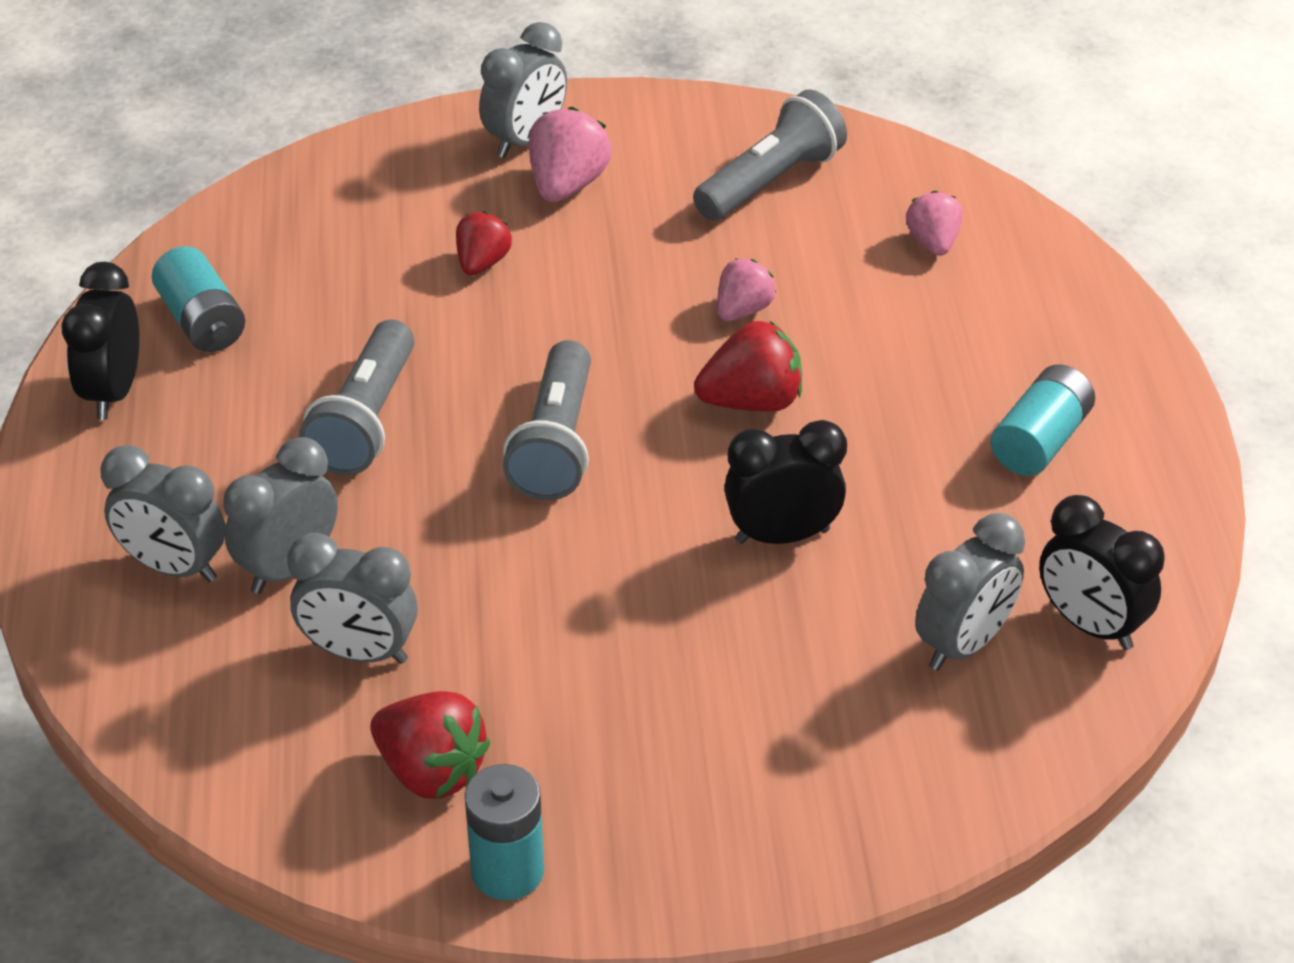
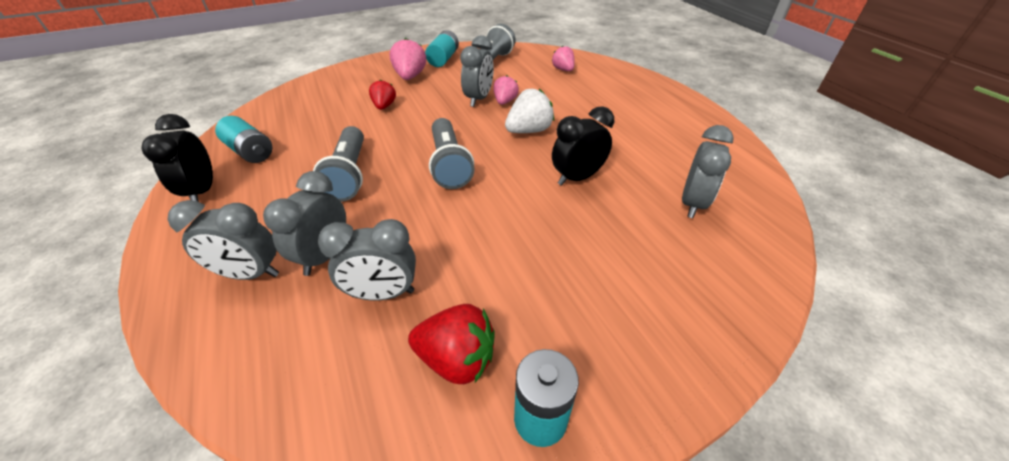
camera: 20 degrees left, 0 degrees up
(525, 140) = (386, 67): grey clock -> grey clock (478, 99)
(751, 402) = (529, 131): red strawberry -> white strawberry
(1040, 441) = (654, 120): turquoise battery -> turquoise battery (443, 59)
(1090, 625) = (737, 181): black clock -> none

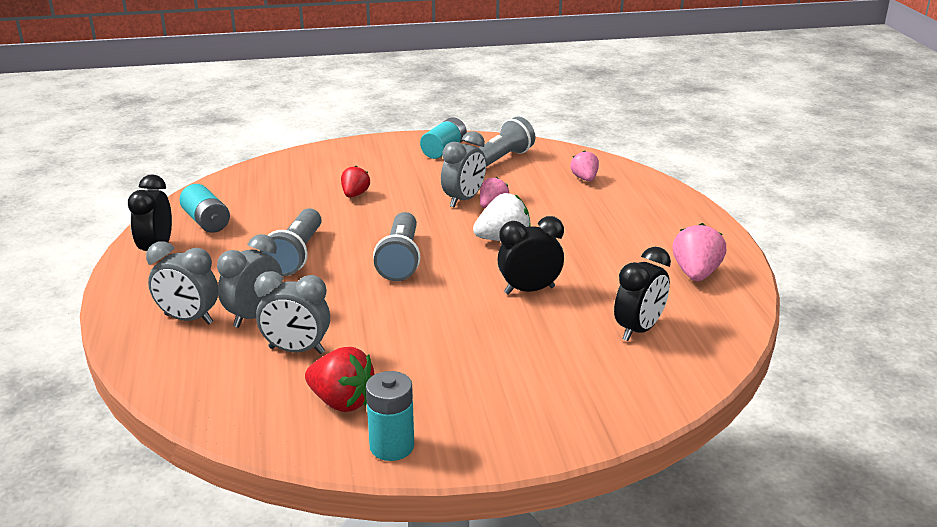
camera: 15 degrees right, 15 degrees down
(410, 77) = (396, 166): pink strawberry -> pink strawberry (696, 274)
(692, 203) = (638, 330): grey clock -> black clock

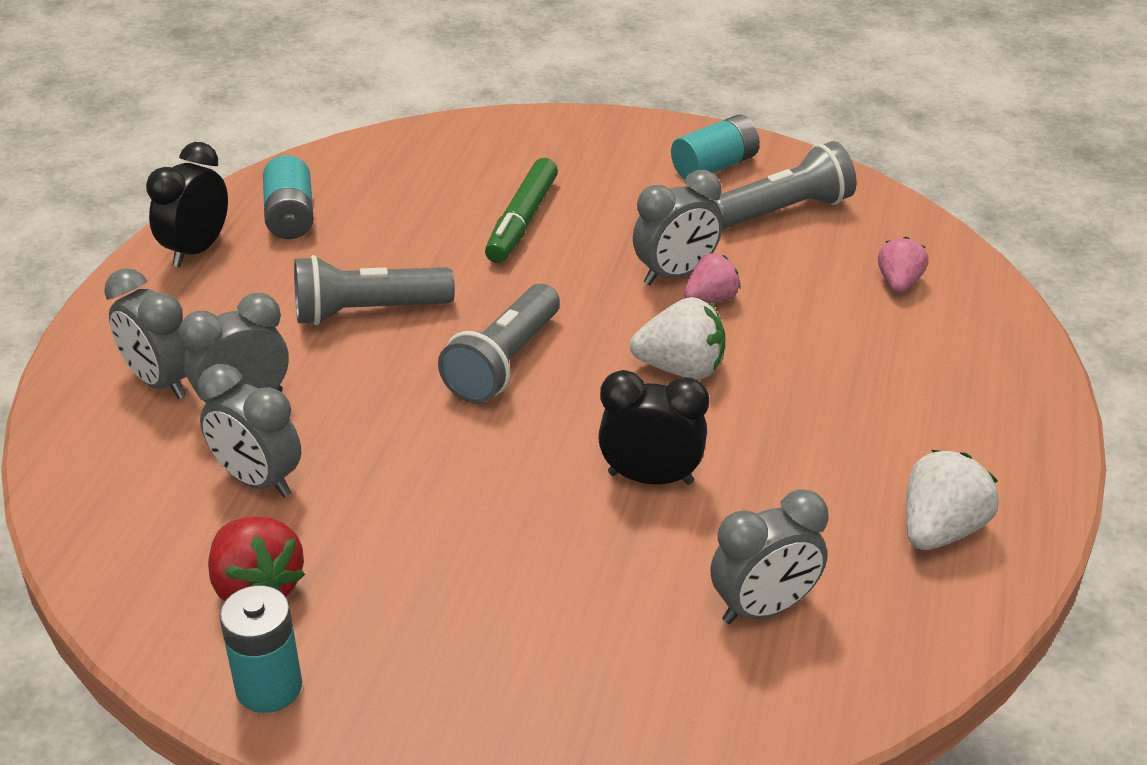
camera: 25 degrees right, 10 degrees up
(296, 255) = (367, 312): grey flashlight -> grey flashlight turned 45 degrees clockwise
(355, 195) = (522, 221): red strawberry -> green marker
(638, 330) = (763, 608): black clock -> grey clock
(696, 274) = (940, 530): pink strawberry -> white strawberry

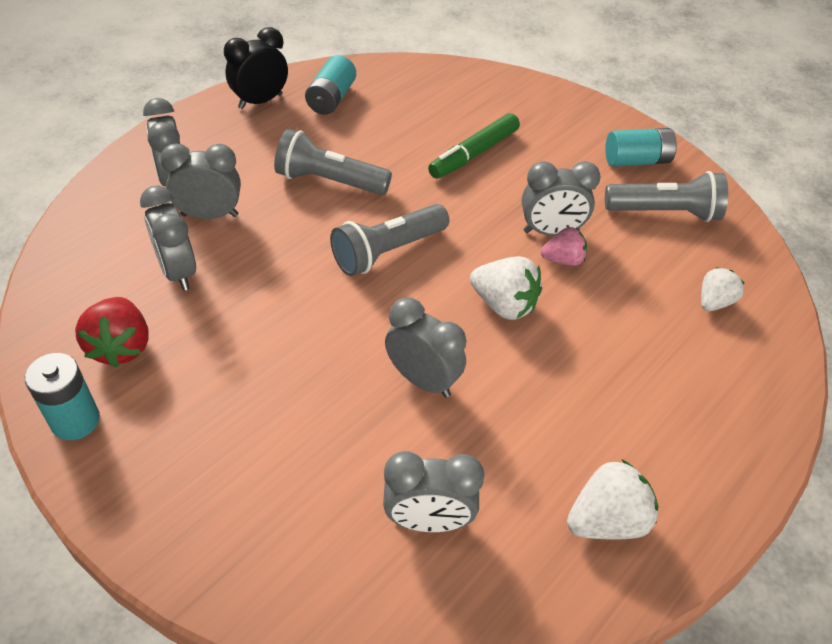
camera: 25 degrees right, 10 degrees up
(650, 478) = (422, 380): black clock -> grey clock
(899, 283) = (714, 302): pink strawberry -> white strawberry

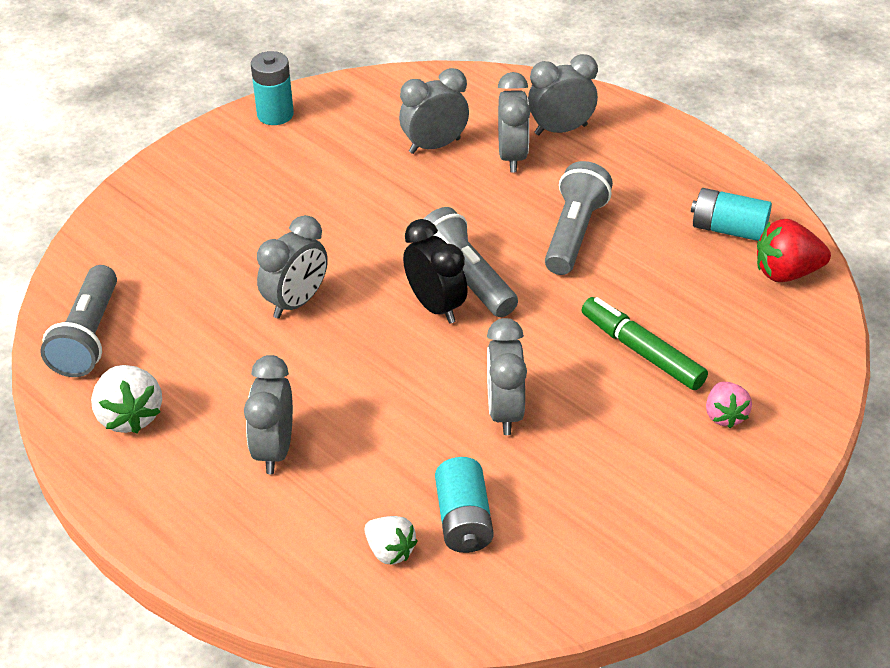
camera: 95 degrees right, 5 degrees down
(121, 347) = (347, 126): red strawberry -> red strawberry (786, 273)
(260, 101) = (709, 175): black clock -> black clock (435, 306)
(428, 521) = (152, 304): grey clock -> grey clock (274, 450)
(504, 305) = (389, 364): white strawberry -> none
(563, 260) = (457, 418): pink strawberry -> pink strawberry (724, 415)
(636, 161) = (654, 516): turquoise battery -> turquoise battery (463, 520)
(664, 212) = (549, 529): grey flashlight -> grey flashlight (88, 337)

